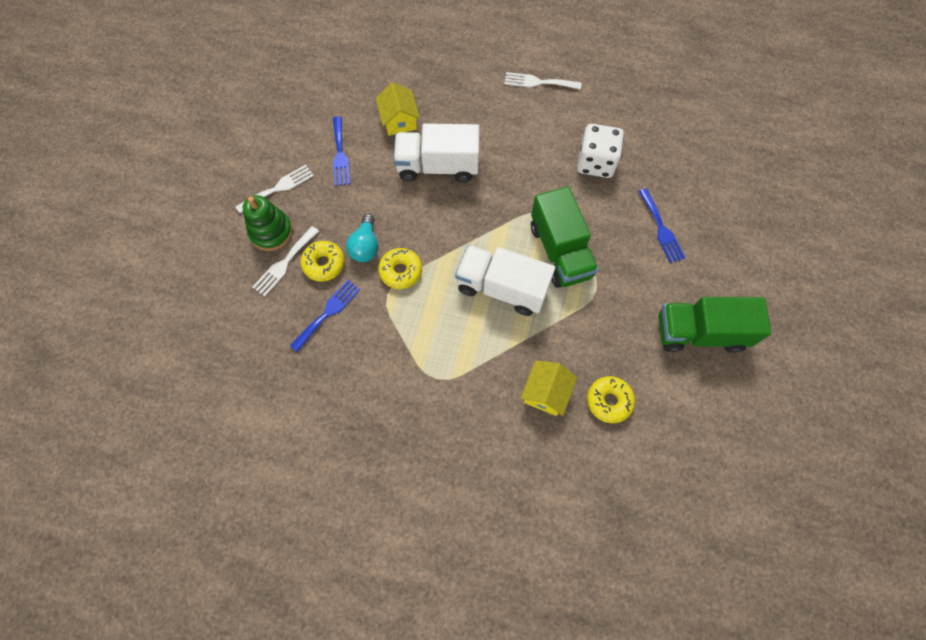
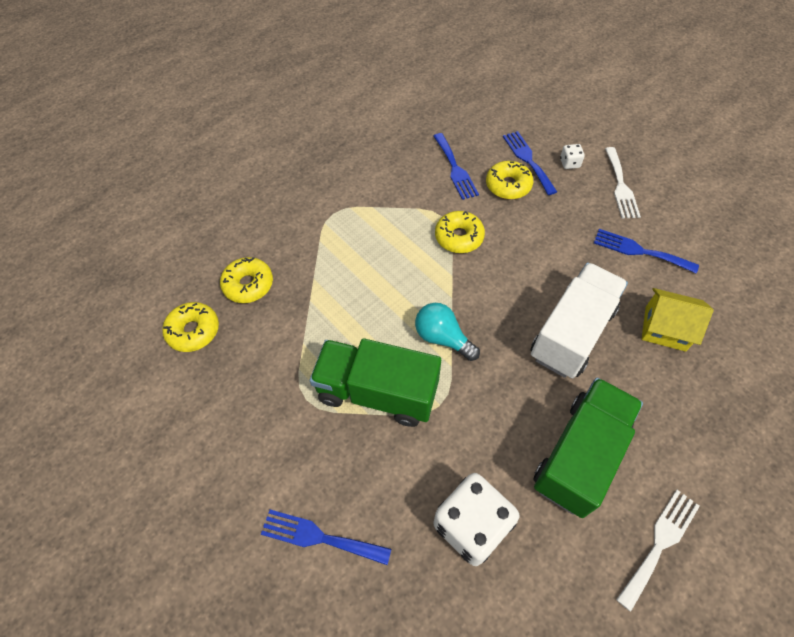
camera: 125 degrees right, 10 degrees down
(271, 232) = (569, 163): green stacking toy -> white dice
(284, 263) = (528, 160): white fork -> blue fork
(365, 246) = (507, 223): turquoise light bulb -> turquoise light bulb (442, 338)
(502, 288) = (377, 309): white truck -> none
(546, 392) = (248, 285): yellow house -> yellow donut
(699, 333) = (170, 474): green truck -> green truck (579, 455)

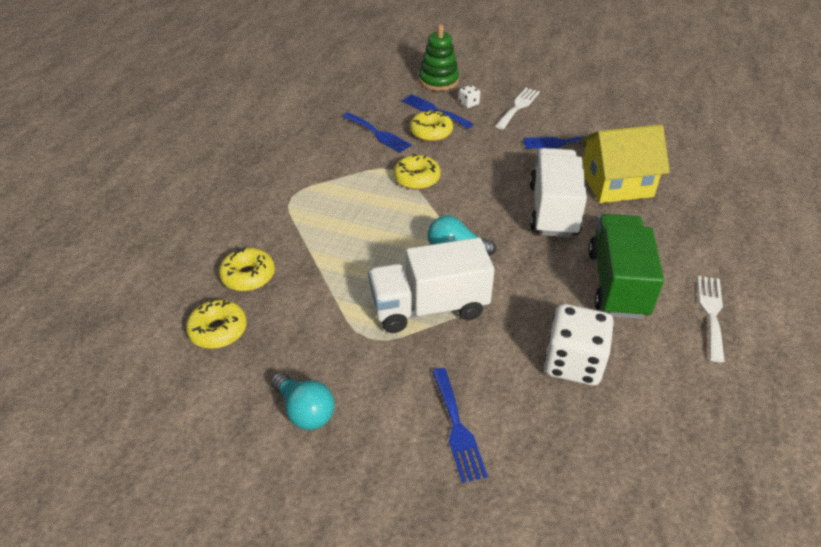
camera: 30 degrees left, 15 degrees down
(210, 449) = (305, 411): none -> turquoise light bulb
(319, 537) = (457, 428): blue fork -> blue fork turned 90 degrees counterclockwise
(377, 392) = (429, 307): green truck -> white truck
(556, 123) = (438, 81): none -> green stacking toy
(620, 186) = (518, 107): white fork -> white fork turned 120 degrees counterclockwise
(665, 328) = (616, 183): yellow house -> yellow house, size x1.54

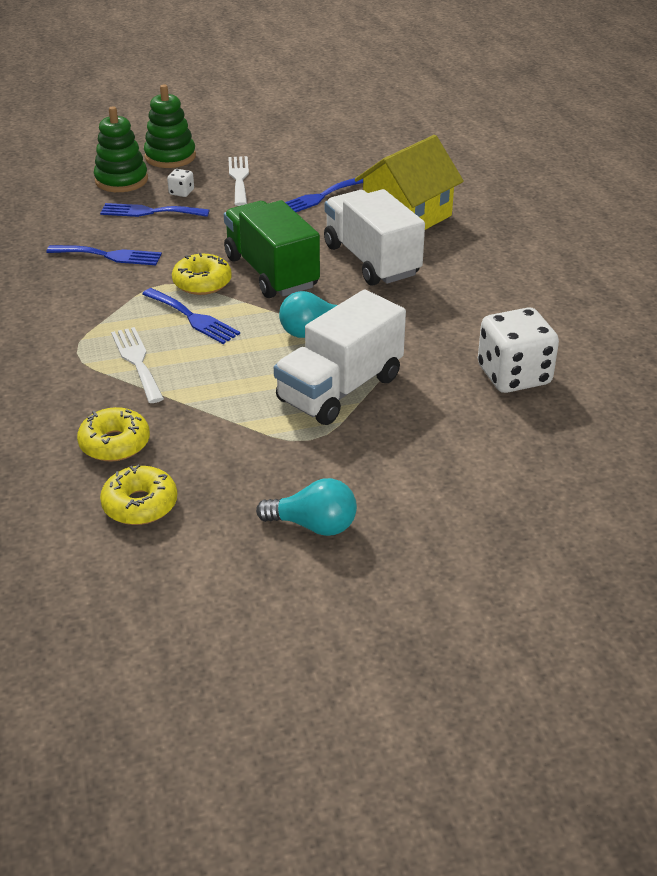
camera: 35 degrees left, 5 degrees down
(431, 132) = (169, 233): yellow donut -> none
(457, 428) = (468, 469): blue fork -> blue fork (193, 318)
(487, 74) = (170, 157): none -> green stacking toy
(617, 283) = (489, 299): green truck -> green truck (271, 272)
(711, 313) = (586, 290): white fork -> white fork (137, 361)

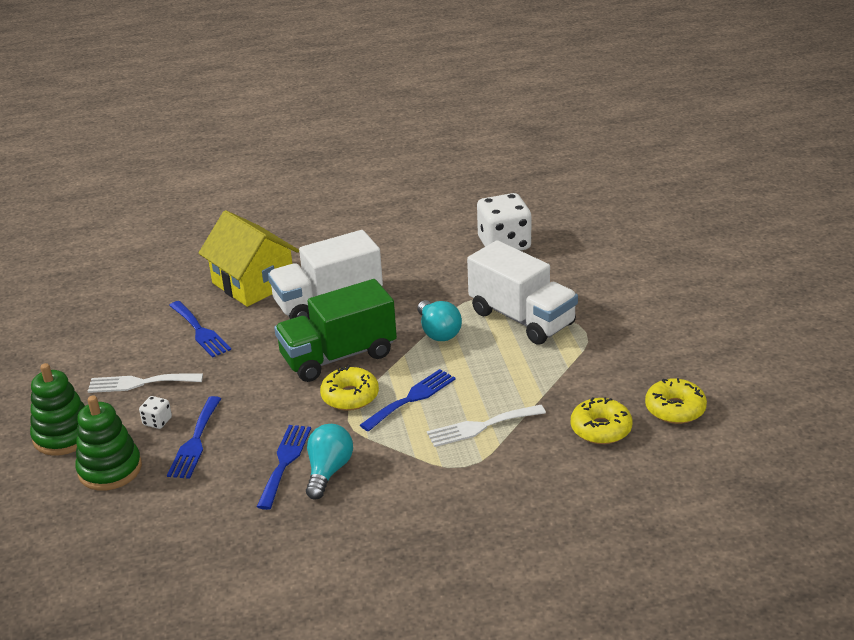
camera: 85 degrees left, 5 degrees down
(314, 525) = (683, 328): turquoise light bulb -> turquoise light bulb (328, 471)

